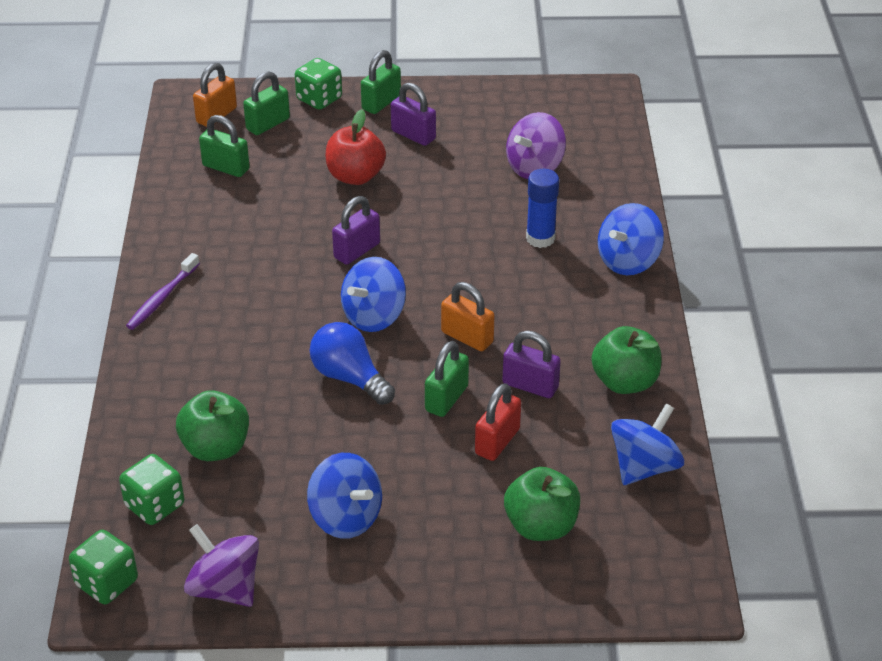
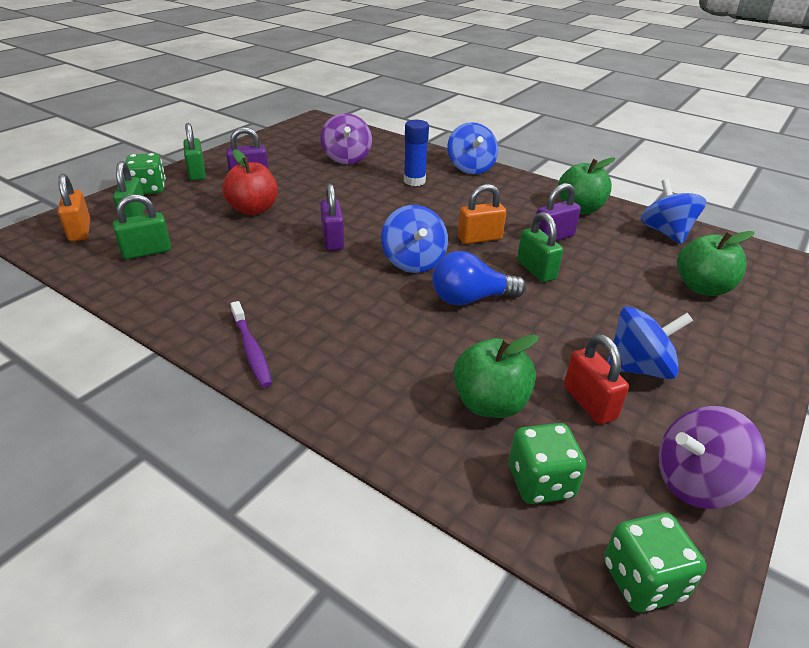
camera: 55 degrees left, 5 degrees down
(497, 441) = (600, 269): red padlock -> red padlock (589, 403)

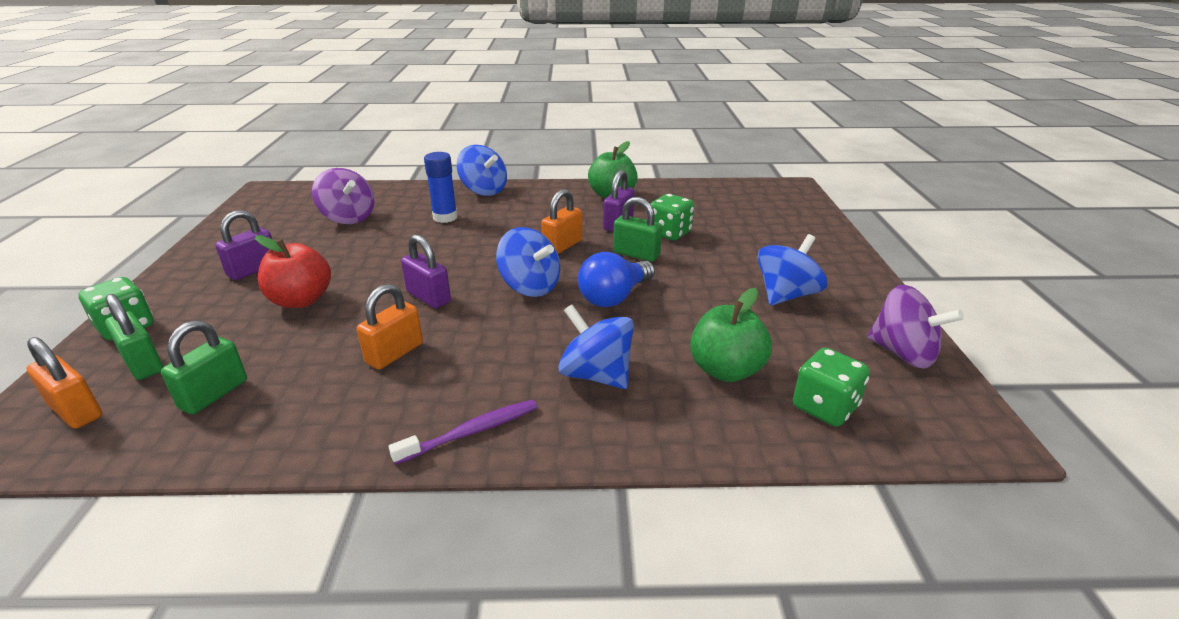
camera: 35 degrees left, 5 degrees down
(197, 173) = (175, 288): green padlock -> none
(251, 350) = (471, 432): purple toothbrush -> purple toothbrush turned 60 degrees counterclockwise
(267, 271) = (395, 353): none -> orange padlock
(589, 403) = (786, 335): red padlock -> none
(642, 580) = (951, 434): green dice -> green dice (669, 233)
(665, 233) = (691, 193): blue spinning top -> blue spinning top (596, 375)
(696, 482) = (903, 353): purple spinning top -> purple spinning top turned 90 degrees counterclockwise
(702, 288) = (758, 223): green apple -> none

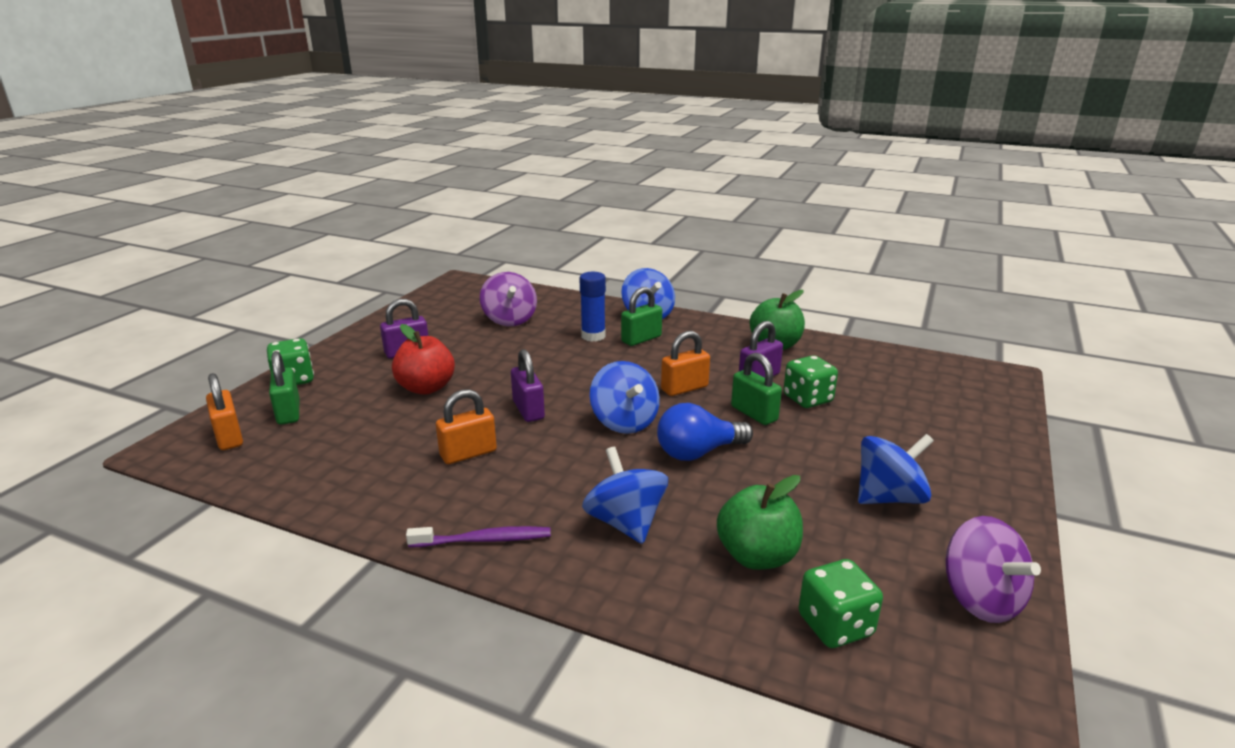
camera: 25 degrees right, 5 degrees down
(214, 394) = (320, 450): green padlock -> green padlock (641, 339)

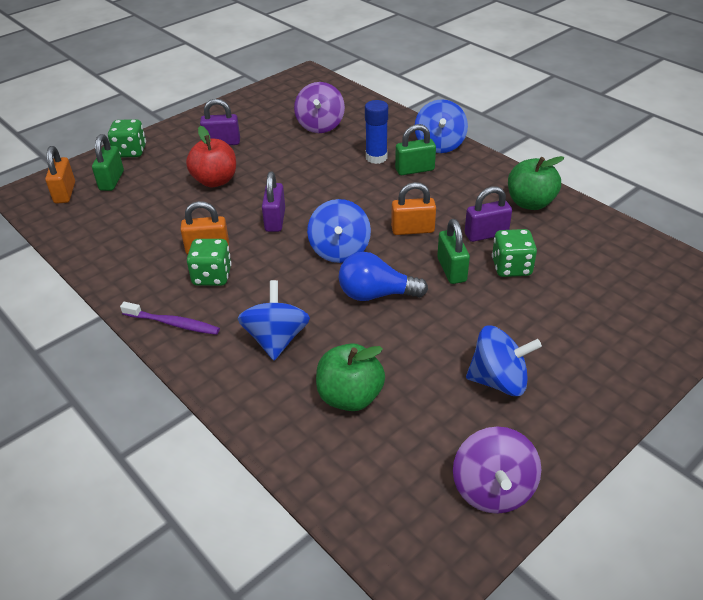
camera: 25 degrees right, 15 degrees up
(835, 625) = (361, 469): green dice -> green dice (212, 276)

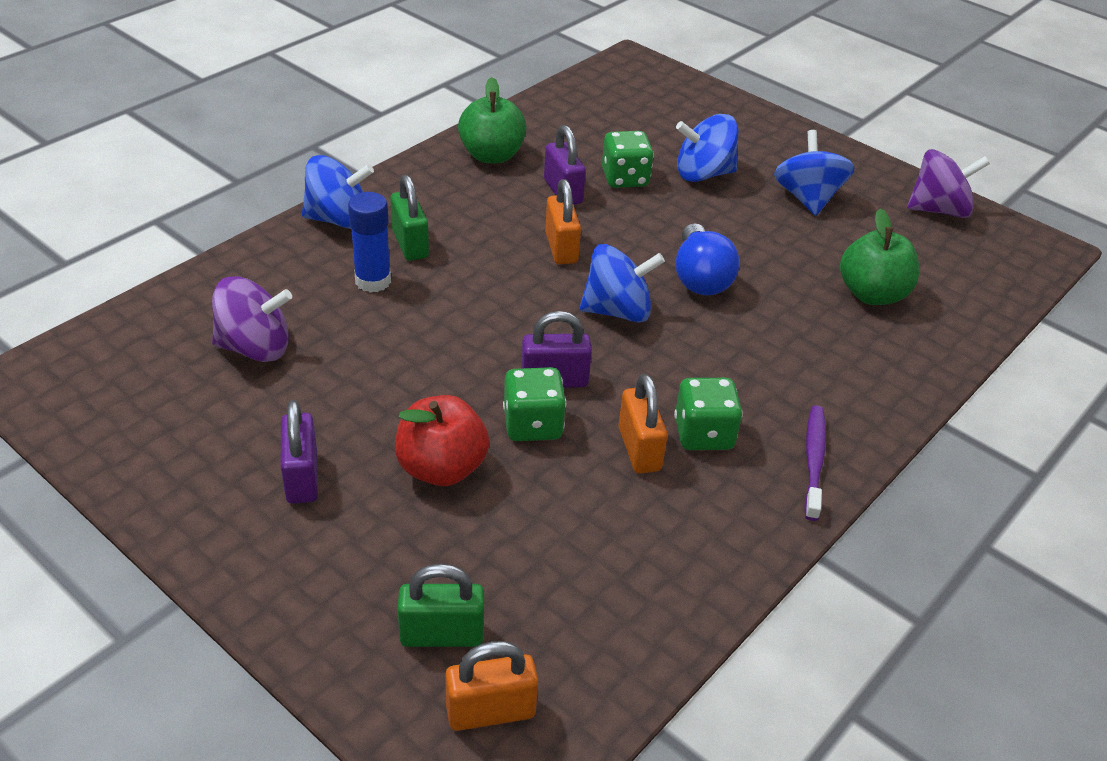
camera: 100 degrees left, 0 degrees up
(130, 151) = (323, 629): green dice -> green dice (533, 425)
(276, 339) = (807, 357): blue spinning top -> blue spinning top (703, 174)
(451, 270) = (639, 220): green padlock -> none

